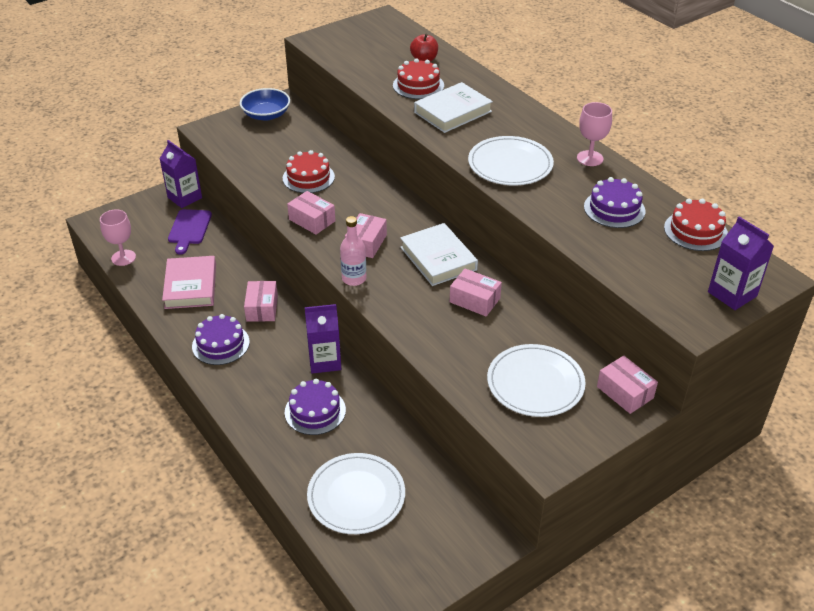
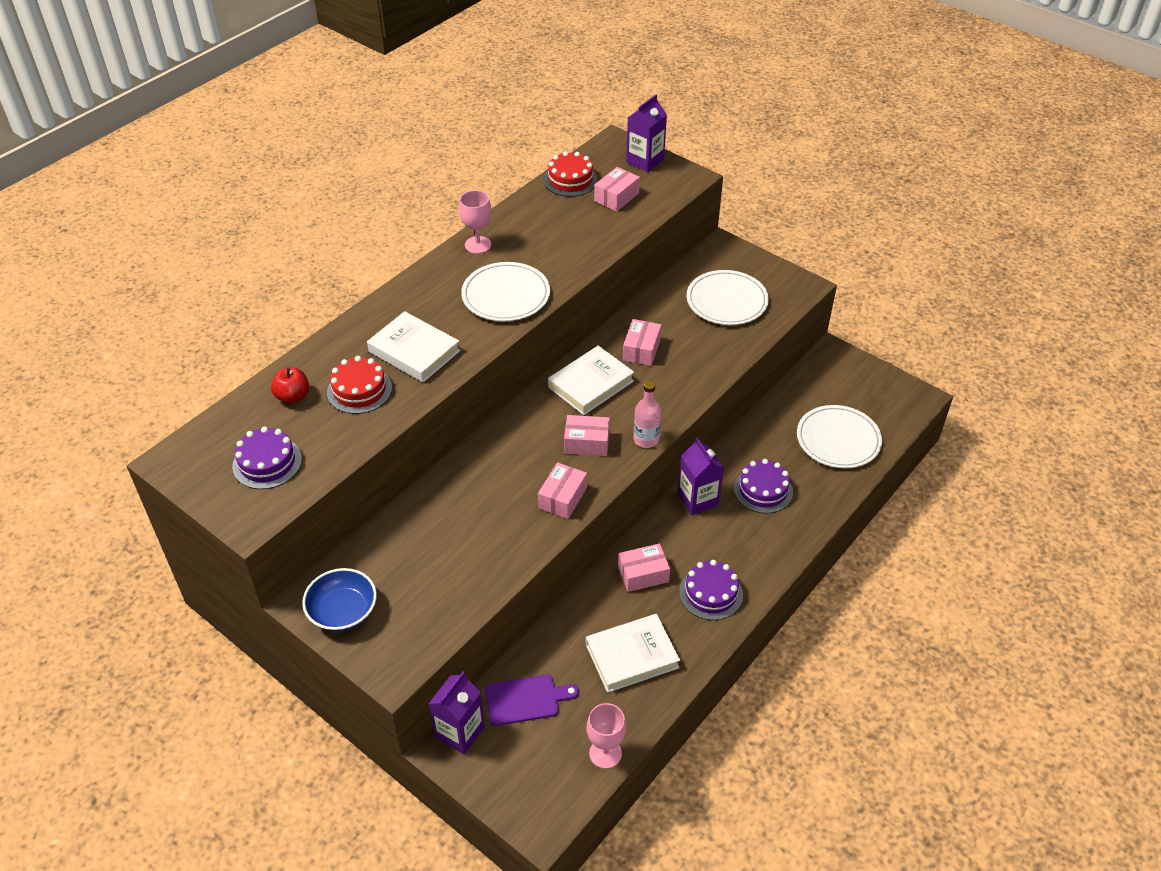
camera: 105 degrees left, 5 degrees up
(190, 286) = (632, 656): pink book -> white book
(308, 177) = (480, 523): red cake -> none
(614, 209) = (556, 224): purple cake -> purple cake (267, 463)
(625, 392) = (712, 253): pink box -> pink box (616, 197)

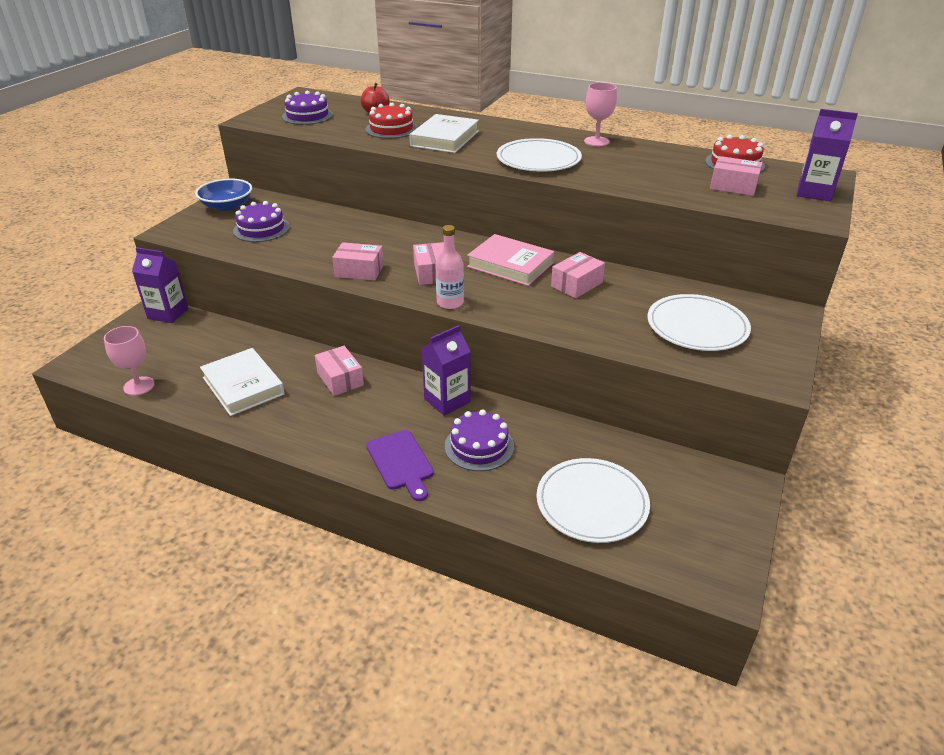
camera: 75 degrees right, 10 degrees down
(526, 700) = (197, 338): purple cutting board -> purple cutting board (401, 462)
(591, 384) = (510, 265): white book -> pink book
(641, 350) = (576, 284): pink box -> pink box turned 45 degrees counterclockwise
(711, 593) = (324, 425): purple cake -> purple cake (261, 229)

